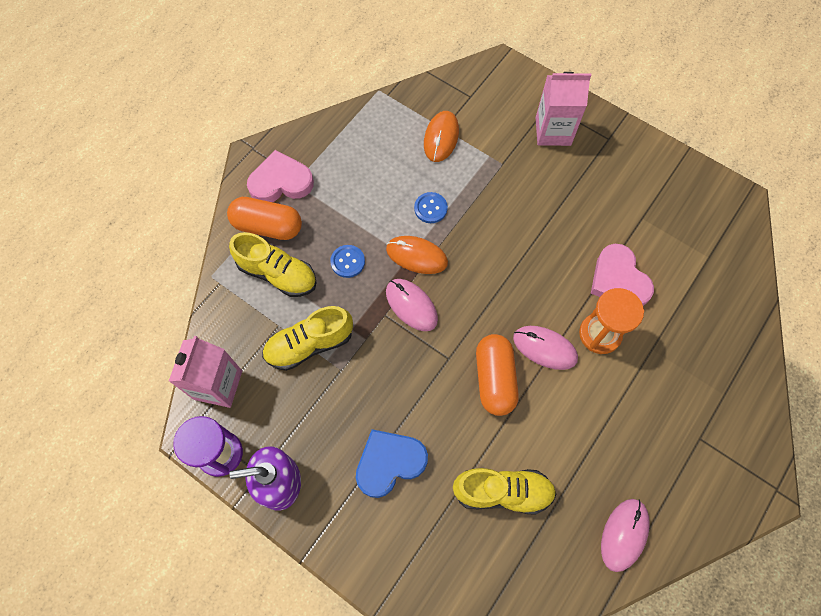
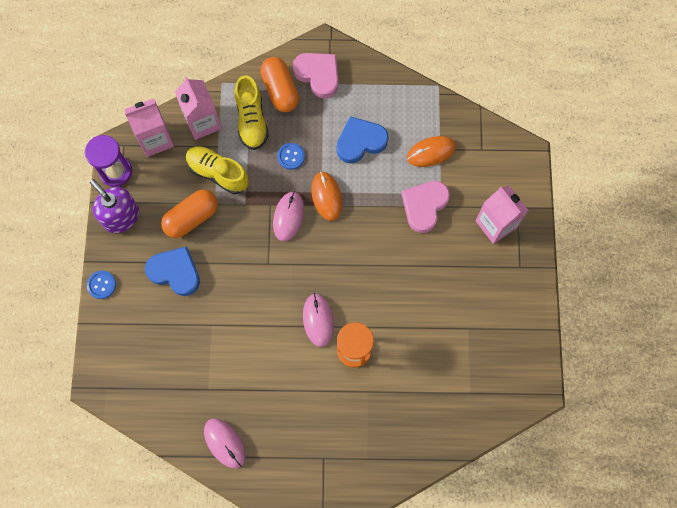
camera: 55 degrees right, 5 degrees up
(239, 323) = (203, 122): none -> pink carton
(382, 189) = (360, 142): none -> blue heart
(430, 208) = (369, 182): blue button -> blue button (101, 285)
(494, 379) = (274, 301): orange capsule -> orange capsule (192, 218)
(502, 492) = (202, 352): yellow shoe -> none
(618, 280) = (405, 339): pink heart -> pink heart (424, 206)
(624, 534) = (224, 443): pink mouse -> pink mouse turned 60 degrees clockwise

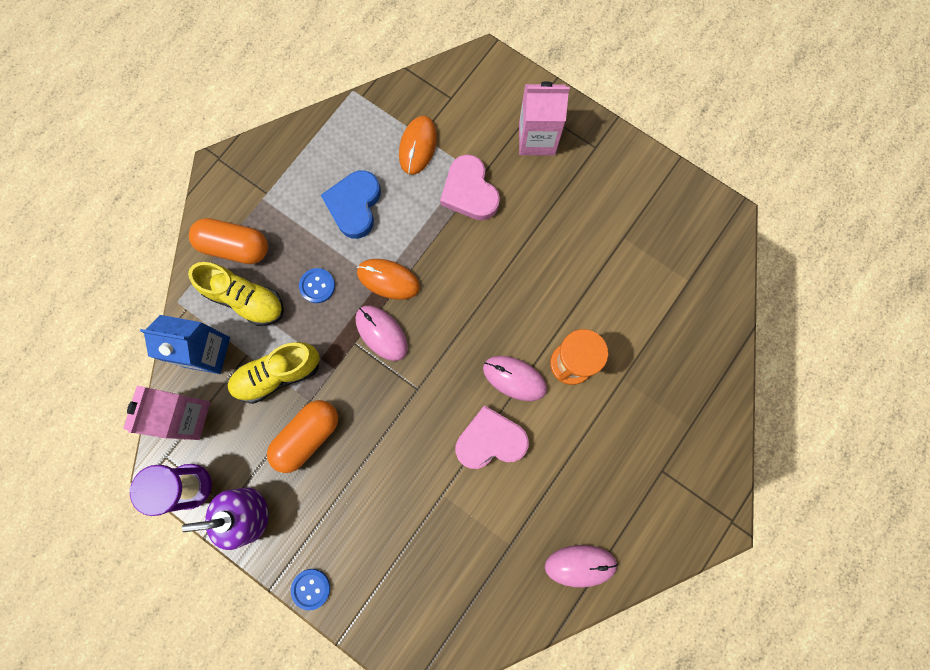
camera: 55 degrees left, 5 degrees up
(175, 272) = (355, 495): blue heart -> none
(192, 218) = (307, 436): orange capsule -> orange capsule turned 45 degrees clockwise
(203, 122) = (207, 352): pink carton -> blue carton
(318, 75) = (248, 197): pink heart -> pink heart (490, 440)

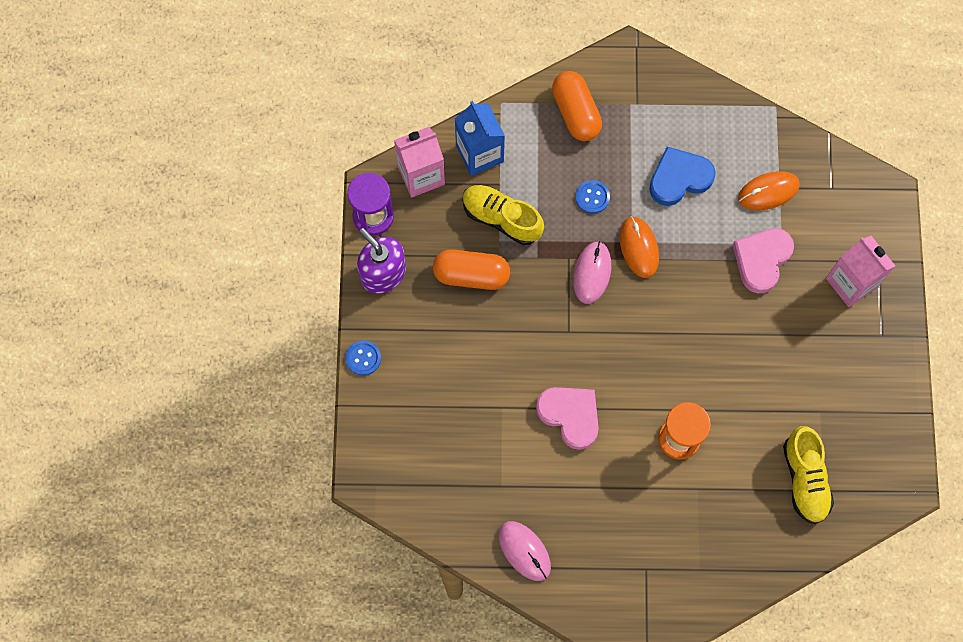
camera: 55 degrees right, 5 degrees down
(245, 299) = (541, 151): yellow shoe -> yellow shoe (804, 479)
(514, 378) = (633, 401): pink mouse -> none

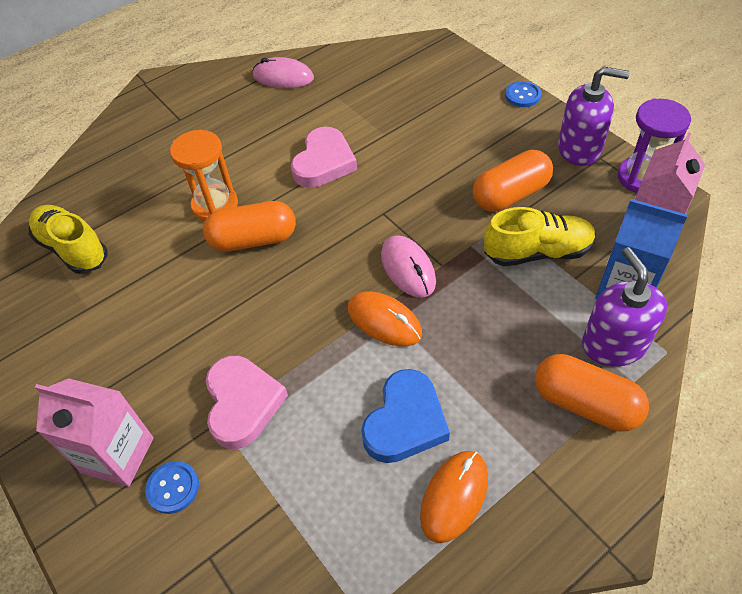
camera: 145 degrees right, 20 degrees down
(524, 129) = (614, 344): none -> purple soap dispenser
(570, 416) = (324, 162): pink heart -> pink heart turned 75 degrees counterclockwise
(592, 197) = (476, 332): blue button -> blue button (173, 488)
(673, 381) = (253, 239): none -> orange capsule
(768, 192) = (289, 487): orange mouse -> orange mouse (454, 496)

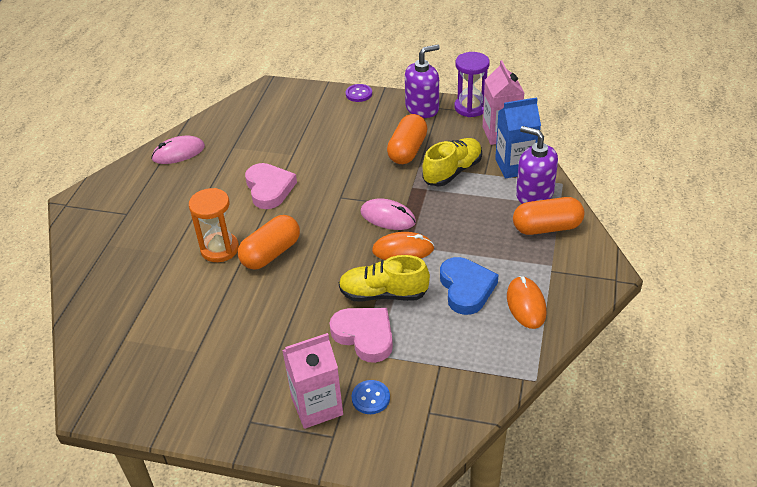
camera: 40 degrees left, 10 degrees down
(73, 249) = (140, 327): yellow shoe -> yellow shoe (383, 294)
(522, 95) = (359, 94): blue button -> purple button

